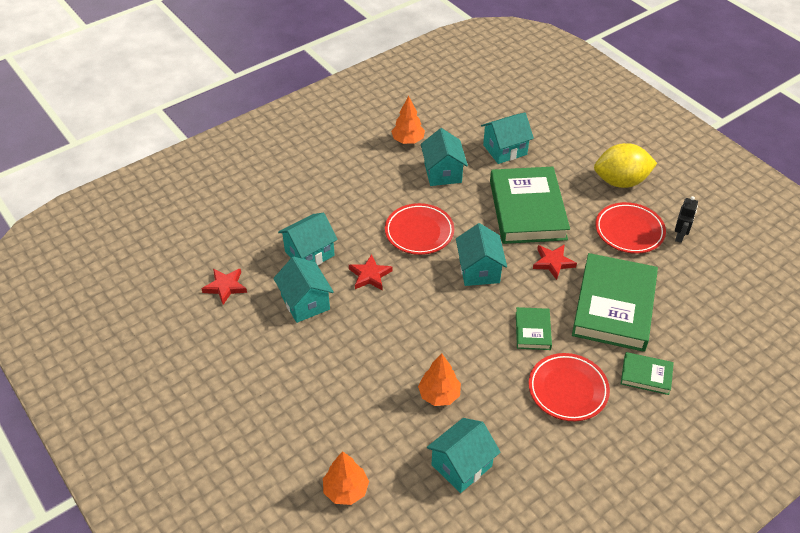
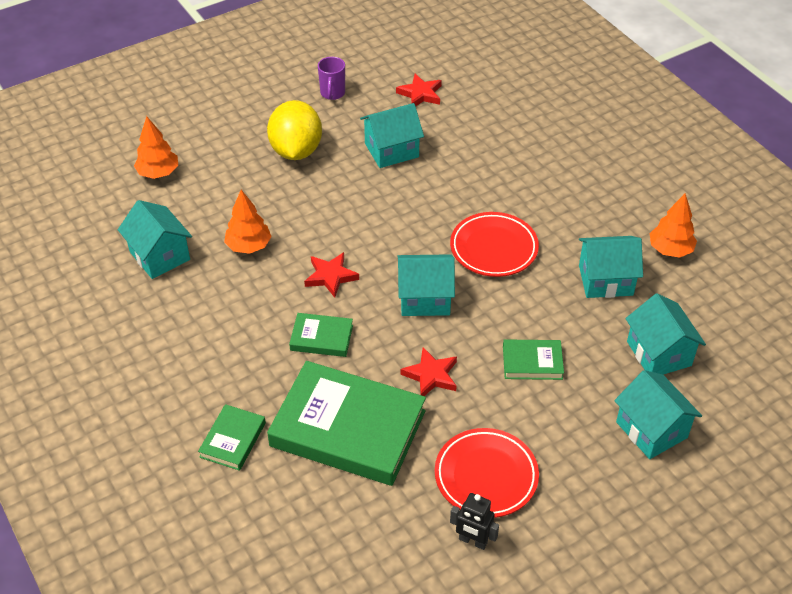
camera: 95 degrees right, 0 degrees up
(221, 355) = (332, 93): none -> purple mug
(309, 253) = (464, 154): turquoise house -> turquoise house (651, 430)
(370, 275) = (426, 201): red star -> red star (331, 276)
(527, 210) = (532, 362): green book -> green book, size x0.46
(568, 390) = (230, 358): red plate -> none
(620, 181) = (594, 488): yellow lemon -> yellow lemon (296, 151)

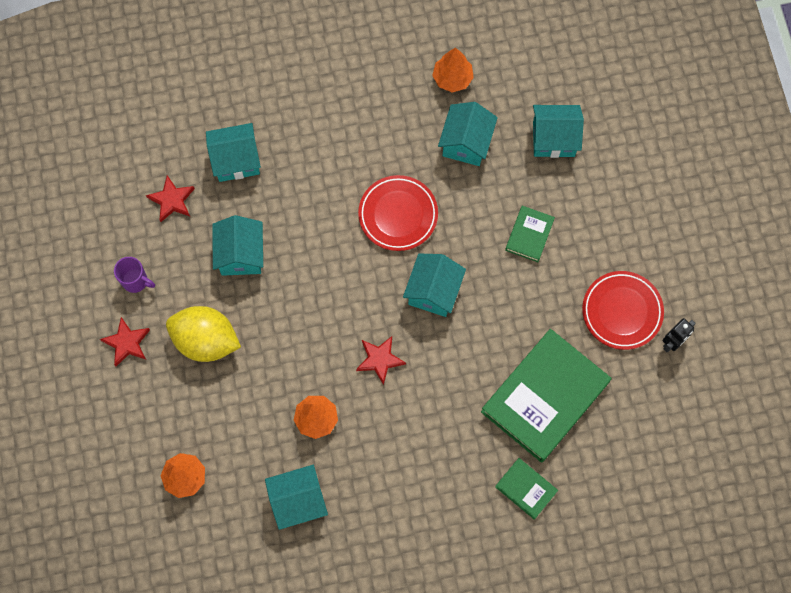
camera: 70 degrees left, 25 degrees up
(321, 338) = (446, 388): green book -> none
(431, 375) = (515, 316): red star -> red star (127, 343)
(651, 430) = (620, 178): turquoise house -> turquoise house (236, 160)

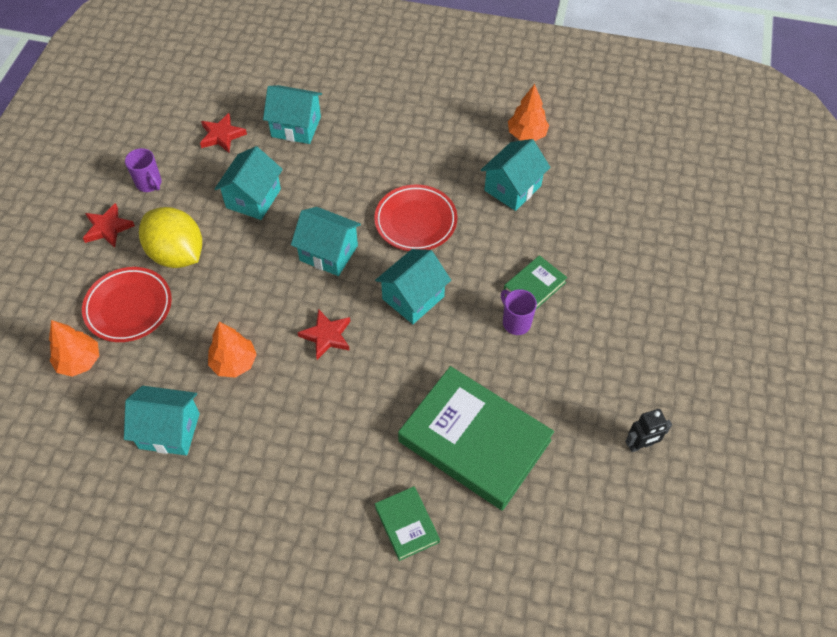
camera: 25 degrees right, 15 degrees down
(529, 277) = (515, 322): none -> purple mug
(544, 397) = (474, 440): green book -> green book turned 60 degrees clockwise
(553, 139) = (600, 215): turquoise house -> turquoise house (328, 253)
(622, 311) = (597, 393): red plate -> red plate (128, 307)

